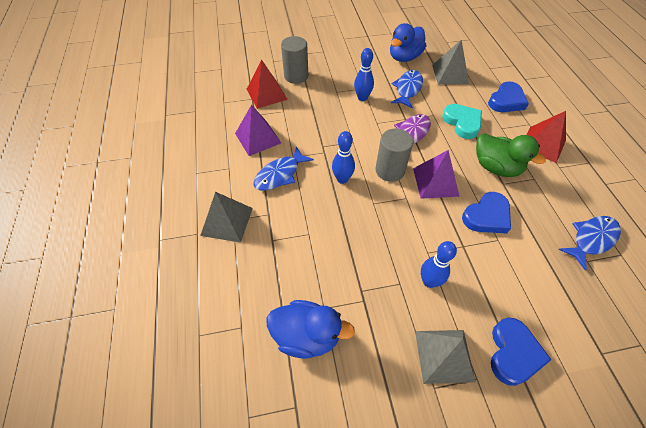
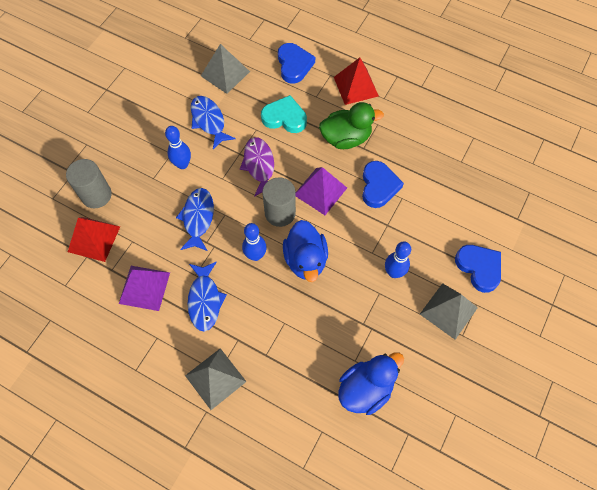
camera: 50 degrees left, 10 degrees up
(404, 57) = (168, 87): blue duck -> blue duck (305, 260)
(591, 239) = (450, 142): blue fish -> blue fish (198, 218)

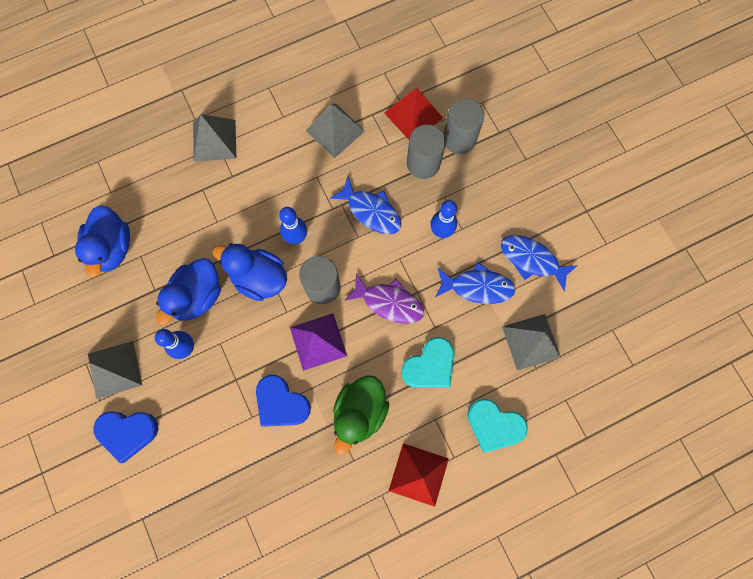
camera: 125 degrees right, 10 degrees up
(134, 207) = (423, 163): none -> grey cylinder
(144, 288) = (335, 130): purple pyramid -> grey pyramid
(205, 300) = (287, 171): blue fish -> blue fish (532, 260)
(294, 65) = (494, 425): blue heart -> turquoise heart
(352, 293) = (197, 296): none -> blue duck

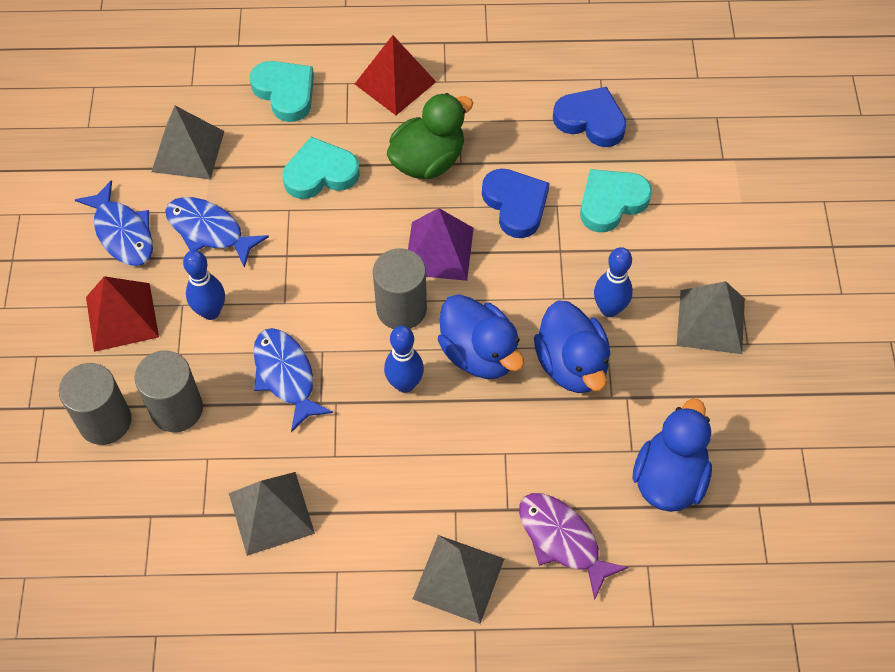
camera: 155 degrees left, 15 degrees down
(127, 432) = (714, 246): blue heart -> blue heart (590, 120)
(197, 296) = (571, 365): blue duck -> blue duck turned 105 degrees clockwise
(213, 437) = (611, 202): none -> turquoise heart
(389, 302) = (327, 257): purple fish -> purple fish (562, 540)
(413, 115) = (145, 485): red pyramid -> red pyramid (122, 317)

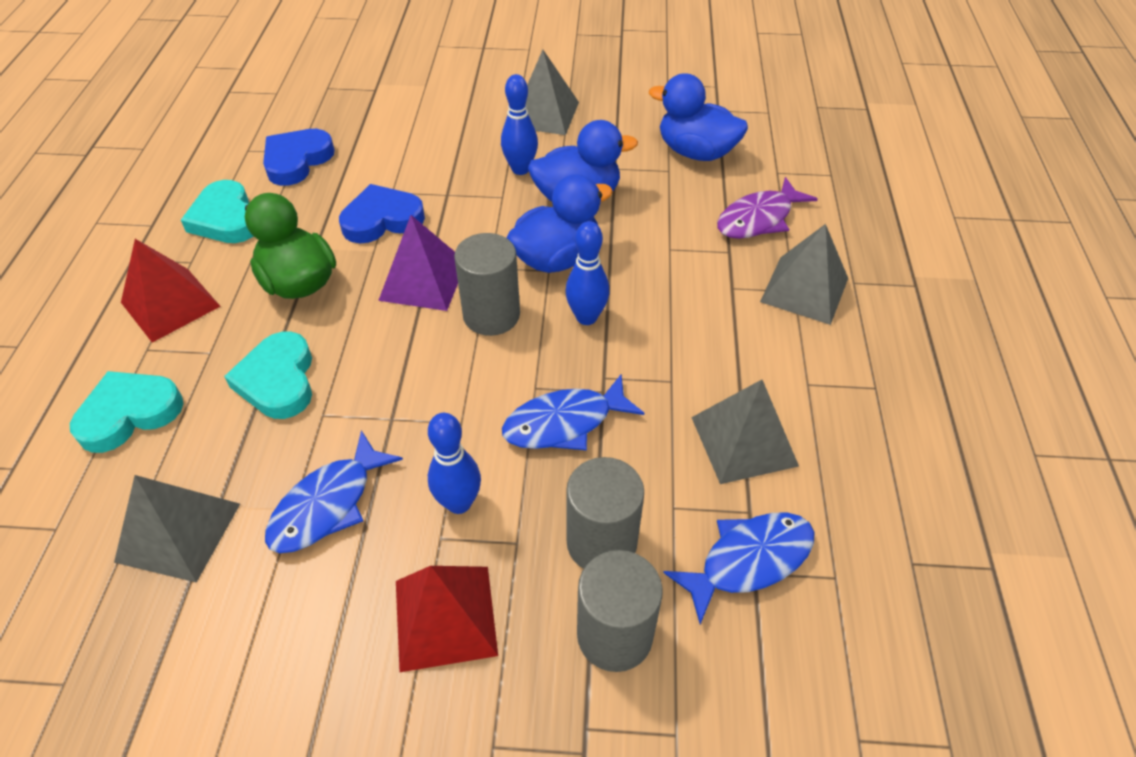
camera: 85 degrees left, 10 degrees down
(122, 233) = (296, 620): blue fish -> blue fish (749, 560)
(611, 202) = (400, 157): turquoise heart -> turquoise heart (226, 219)

